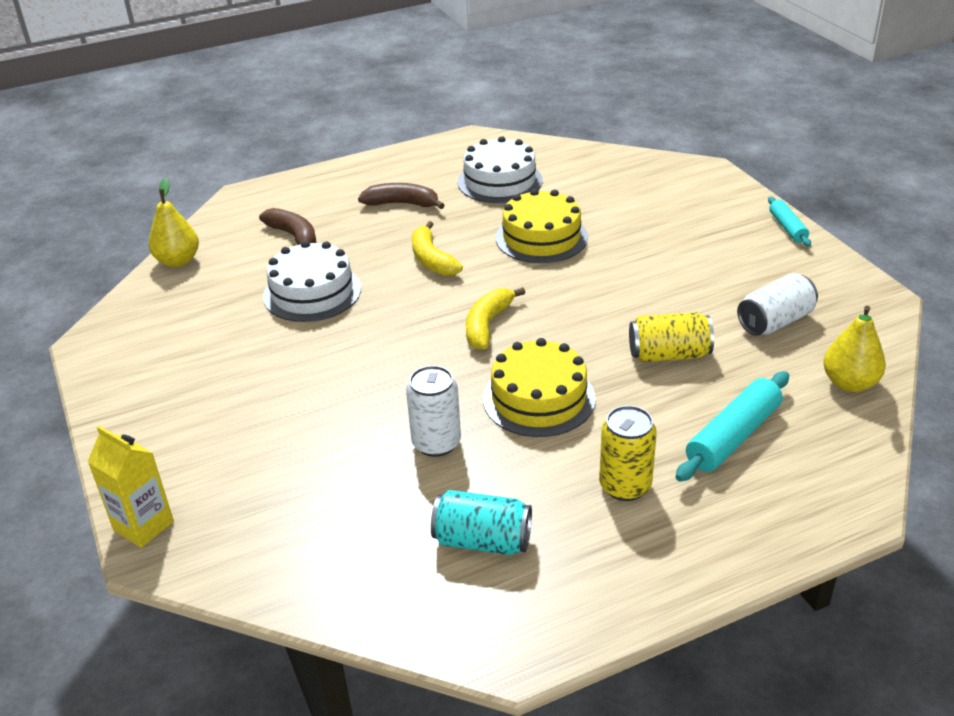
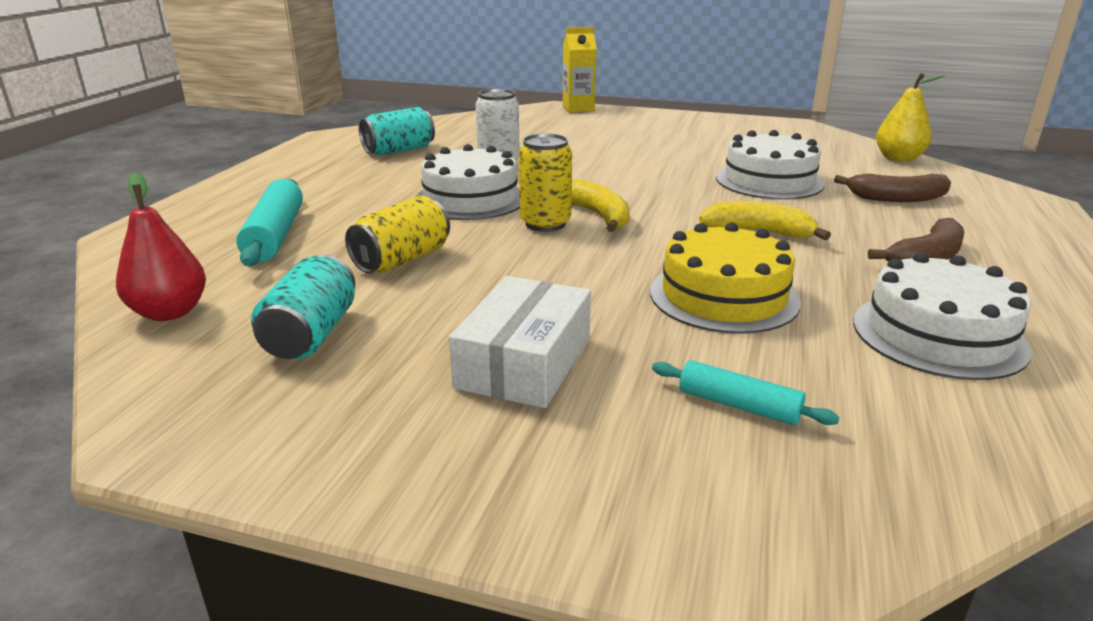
camera: 130 degrees right, 10 degrees down
(539, 398) = (470, 199): yellow cake -> white cake
(625, 486) = (337, 189): yellow can -> yellow can (545, 224)
(687, 255) = (524, 362): none -> white box
(775, 322) = (311, 334): white can -> turquoise can
(787, 227) = (426, 502): turquoise rolling pin -> turquoise rolling pin (738, 405)
(849, 383) = (170, 312): yellow pear -> red pear

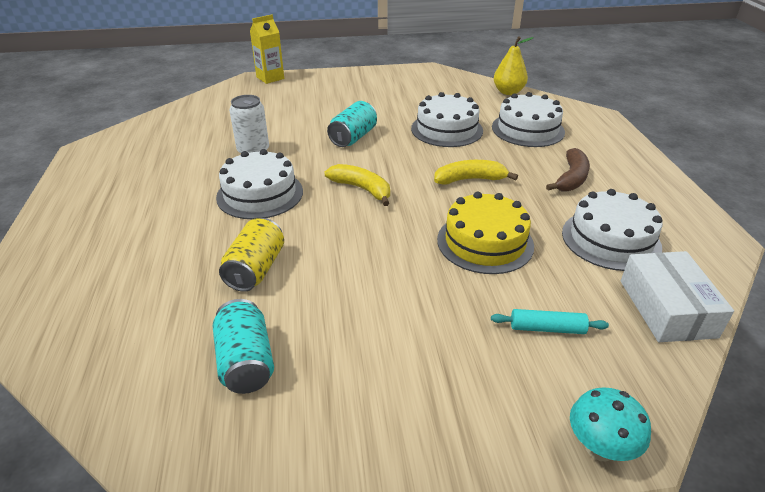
camera: 25 degrees left, 10 degrees up
(170, 312) = (114, 378): red pear -> none
(275, 235) = (133, 272): turquoise rolling pin -> none
(399, 150) = (162, 153): turquoise can -> turquoise can (353, 137)
(524, 362) = (407, 337): white box -> white box (666, 308)
(545, 224) = (331, 206): yellow can -> none
(703, 564) = (599, 448): none -> turquoise mushroom
(897, 198) = (527, 129): brown banana -> white cake

